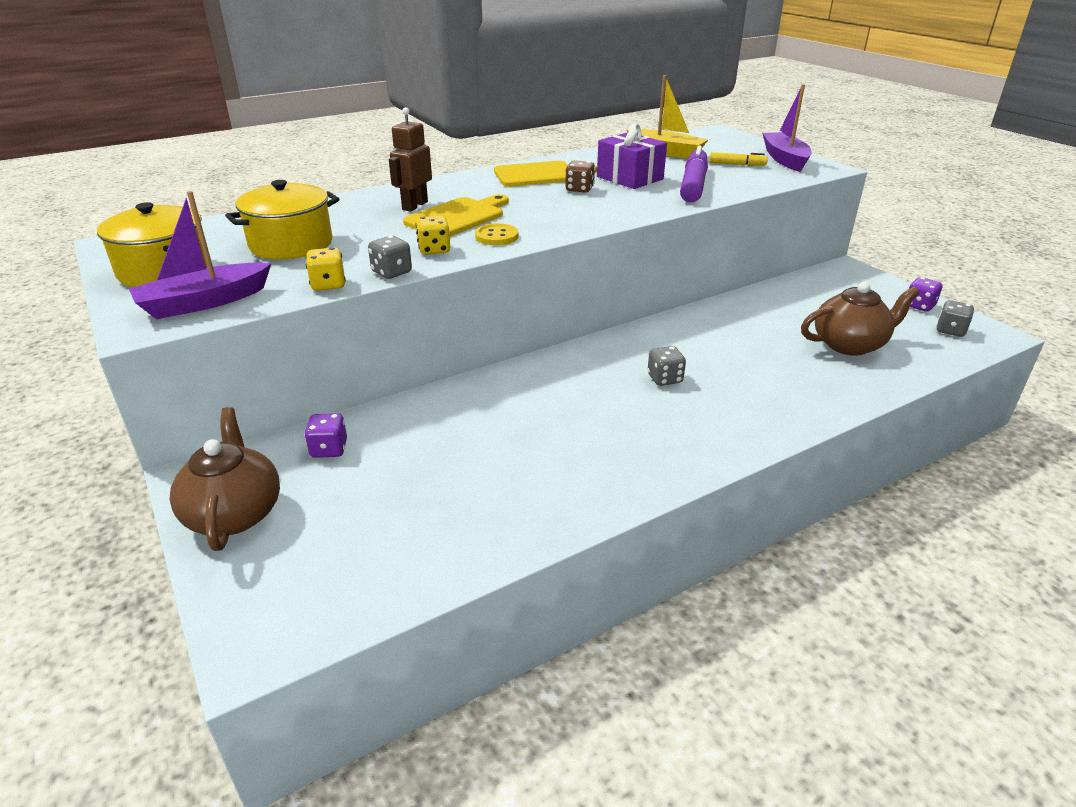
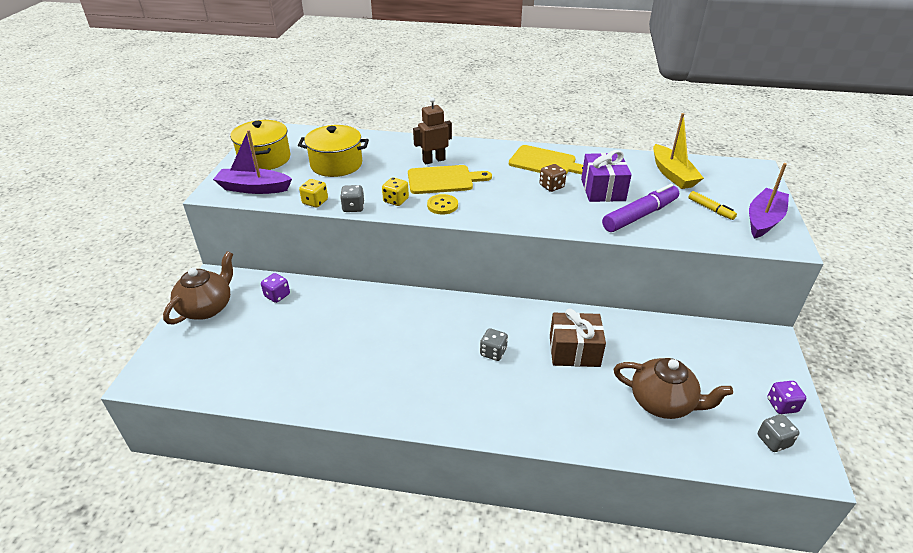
camera: 40 degrees right, 5 degrees up
(730, 343) = (574, 351): none -> brown gift

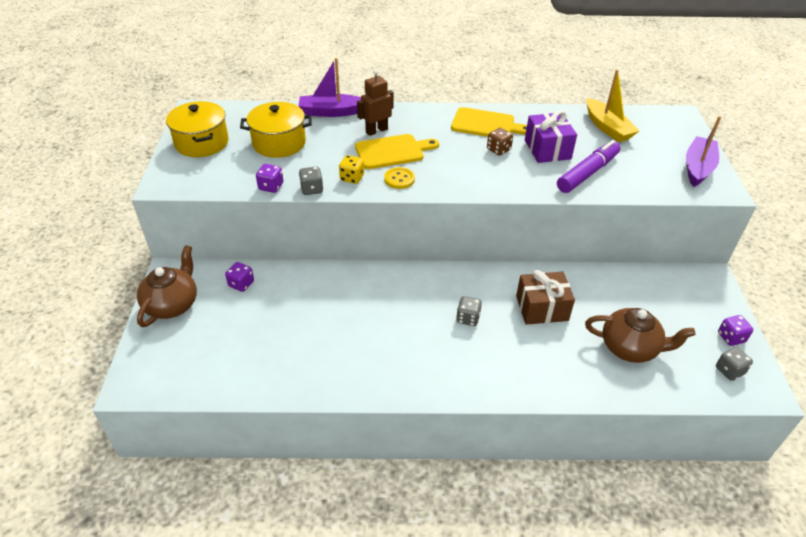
camera: 10 degrees left, 5 degrees up
(253, 188) = (202, 177): purple boat -> purple boat (331, 112)
(315, 202) = (271, 187): yellow dice -> purple dice
(710, 209) = (649, 161): yellow marker -> none

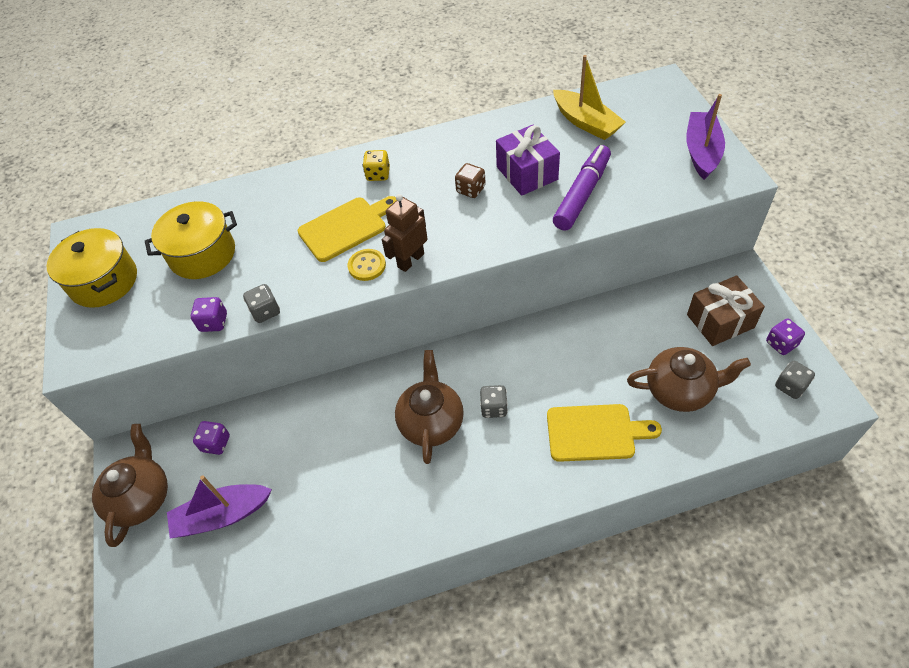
camera: 10 degrees left, 10 degrees up
(331, 112) = (253, 189): purple boat -> purple boat (222, 515)
(352, 178) = (309, 280): yellow dice -> yellow dice (378, 174)
(376, 131) = (317, 202): brown robot -> brown robot (410, 260)
(413, 314) = (431, 422): none -> brown teapot
(486, 124) = (445, 156): yellow cutting board -> yellow cutting board (595, 432)
(541, 308) = (571, 369): brown gift -> brown gift (720, 321)

